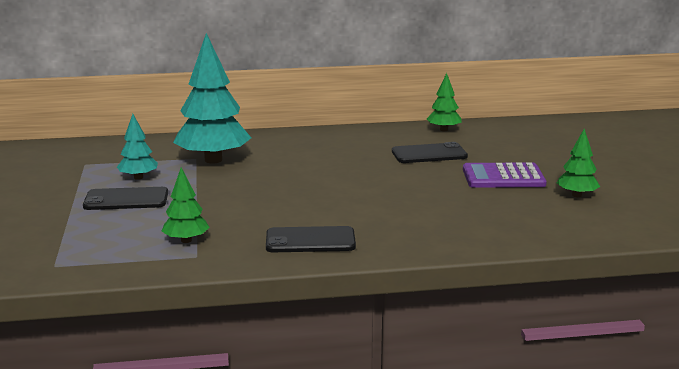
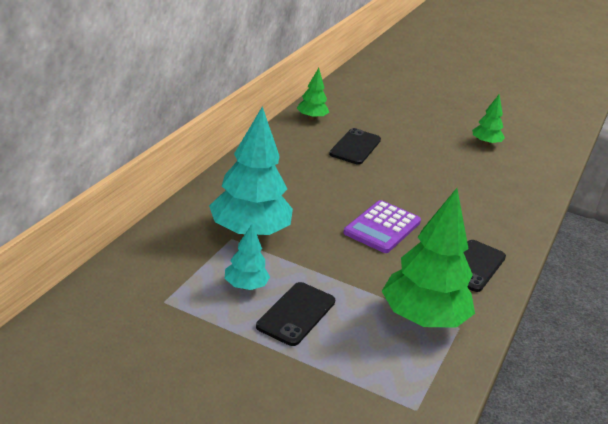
camera: 60 degrees left, 10 degrees up
(186, 240) = (423, 319): green tree -> green tree, size x2.00
(503, 177) = (430, 147): purple calculator -> purple calculator (382, 227)

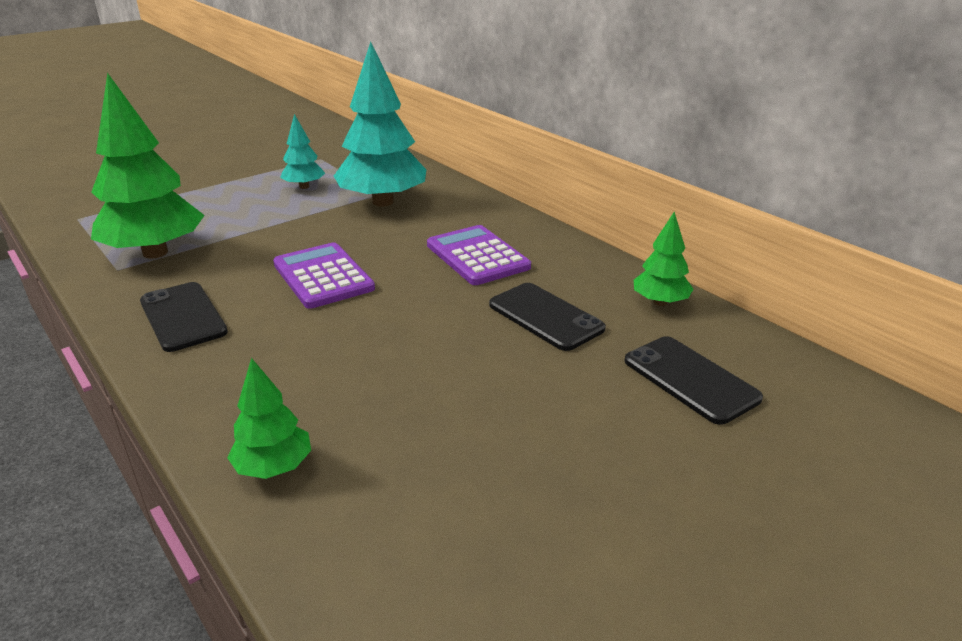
camera: 120 degrees right, 0 degrees up
(296, 314) = (244, 198): black phone -> black phone (690, 379)
(306, 176) = (477, 256): none -> purple calculator
(485, 143) = (507, 507): green tree -> green tree (274, 467)

